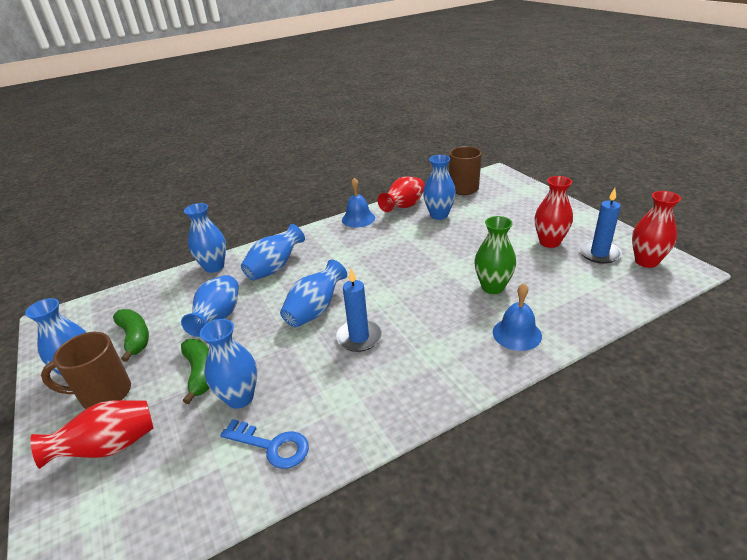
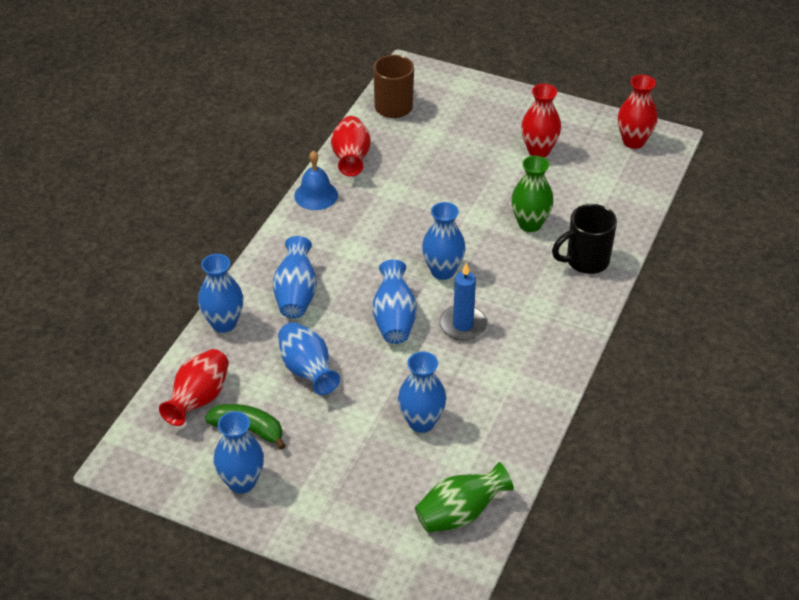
camera: 40 degrees left, 10 degrees up
(104, 394) = (296, 483): brown mug -> none
(109, 447) = (363, 510): red vase -> red vase (199, 399)
(164, 505) = (460, 514): none -> green vase
(201, 373) = (361, 423): green banana -> none
(272, 446) = (490, 438): blue key -> none
(439, 215) = (401, 156): blue vase -> blue vase (442, 271)
(517, 334) = (585, 261): blue bell -> black mug
(599, 253) = (590, 148): blue candle -> none

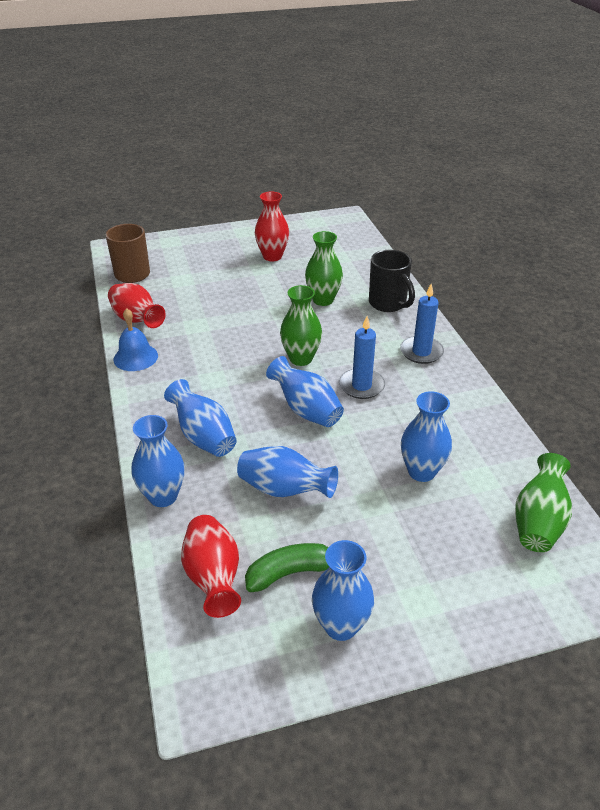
camera: 40 degrees left, 5 degrees down
(442, 271) = (301, 358): blue vase -> green vase
(553, 325) = (421, 352): none -> blue candle
(585, 261) = (388, 304): black mug -> black mug turned 60 degrees counterclockwise
(633, 141) = (326, 226): red vase -> none

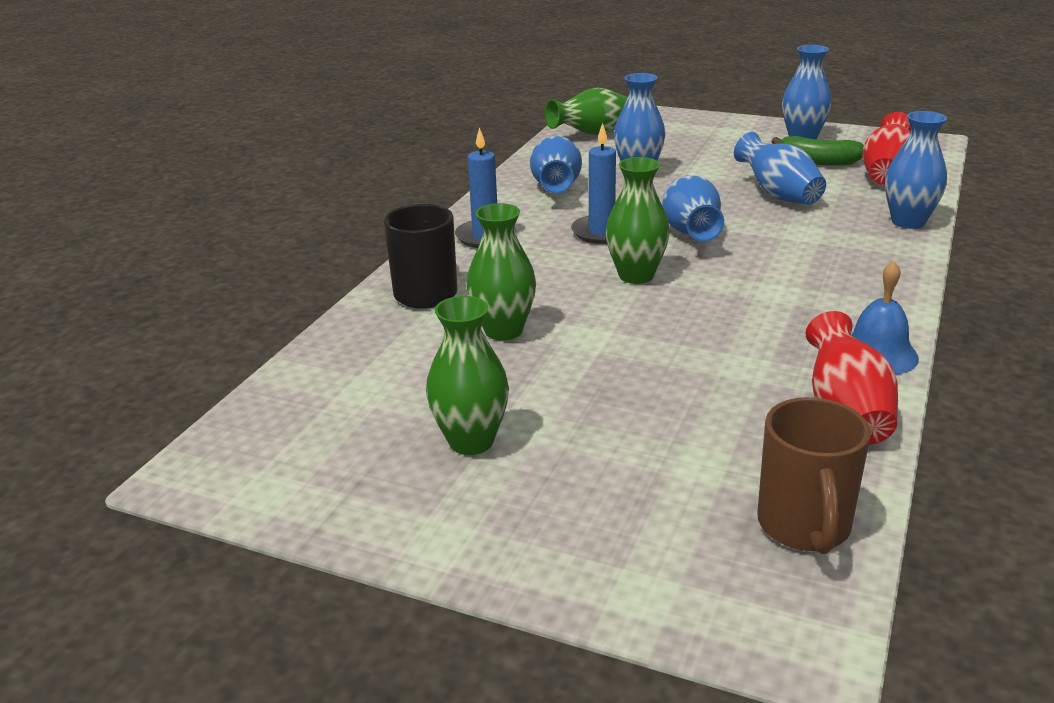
camera: 140 degrees left, 10 degrees down
(203, 436) = (832, 247): blue vase -> blue vase (556, 189)
(272, 256) = (471, 441): red vase -> green vase

